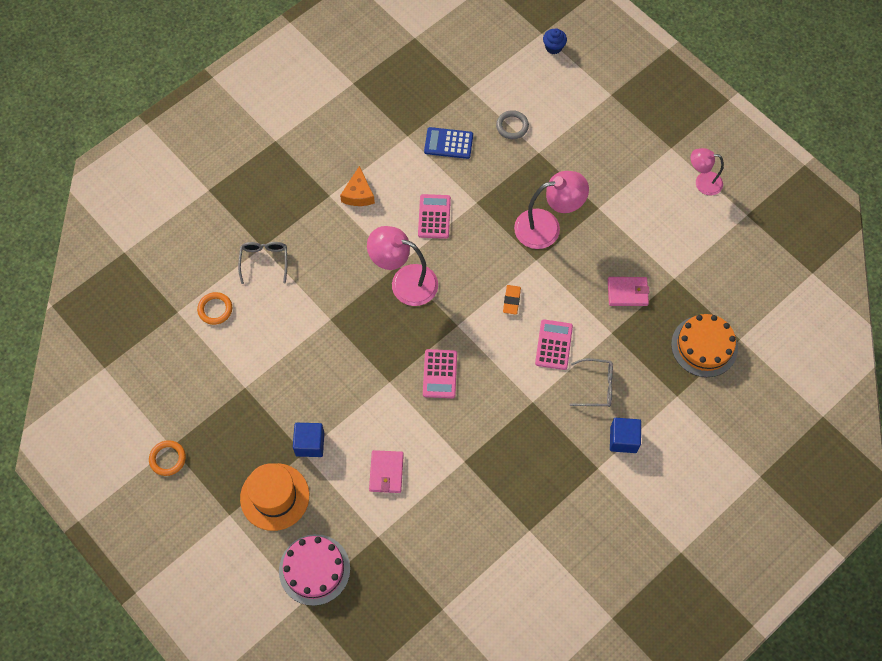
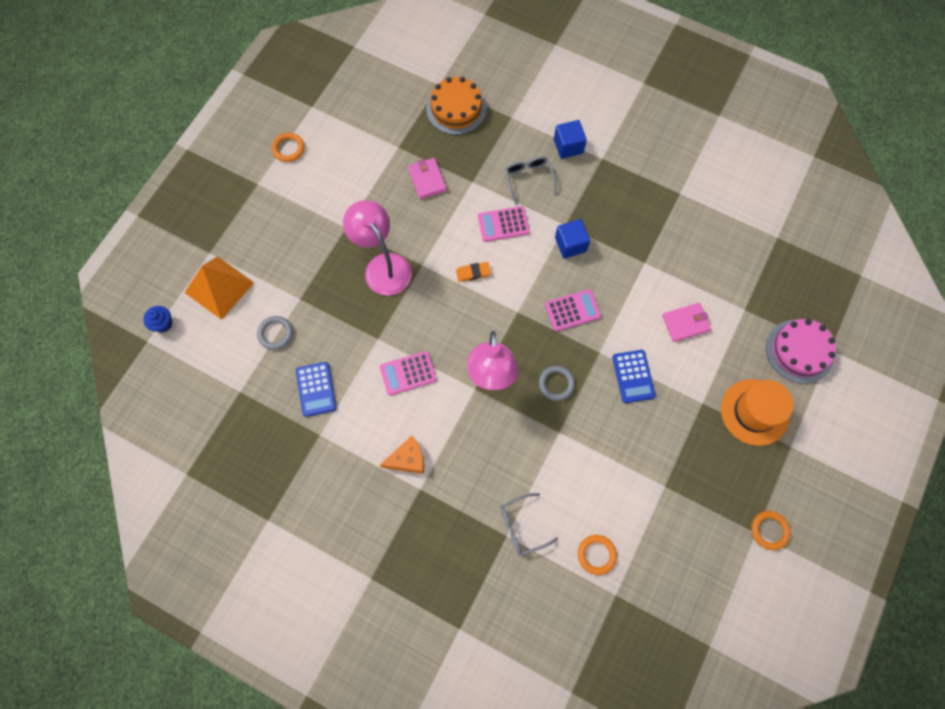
camera: 110 degrees left, 5 degrees up
(310, 444) = (691, 400): blue cube -> blue cube (570, 244)
(354, 402) = (633, 376): none -> blue calculator
(375, 333) = (556, 384): none -> grey ring
(573, 94) = (219, 287): none -> orange pyramid
(702, 182) = (288, 149): pink lamp -> orange ring

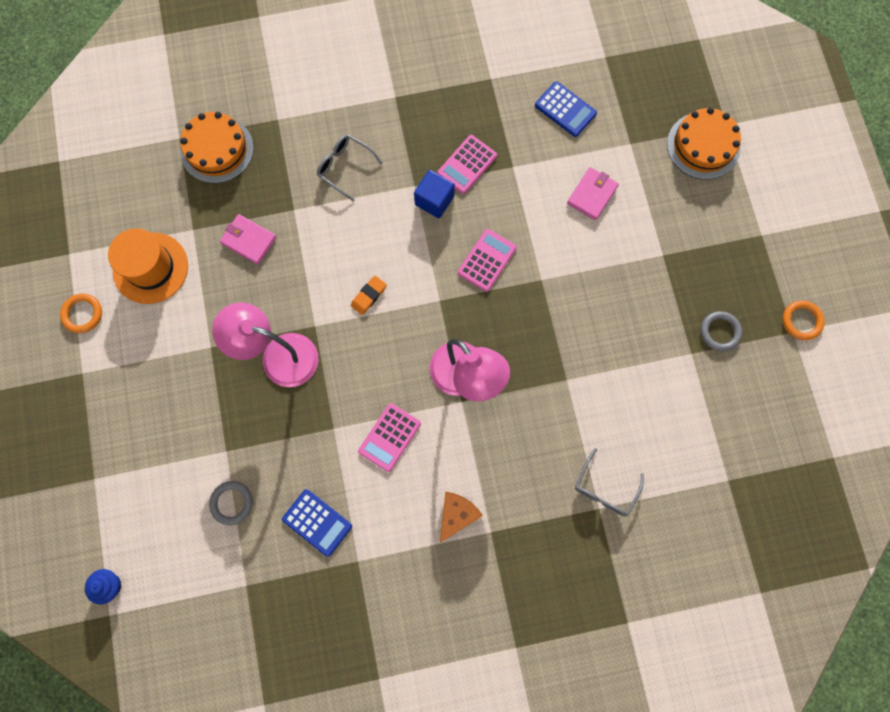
camera: 40 degrees left, 5 degrees up
(219, 287) = (135, 504): orange pyramid -> none
(503, 224) = (357, 228): pink calculator -> pink calculator (467, 165)
(556, 384) = (528, 338): grey ring -> grey ring (720, 332)
(568, 146) = (354, 108): blue cube -> none
(596, 554) = (685, 460): orange ring -> none
(633, 376) = (587, 278): blue calculator -> blue calculator (565, 109)
(754, 412) = (710, 228): orange hat -> orange hat (150, 268)
(799, 351) = (703, 146): pink cake -> orange cake

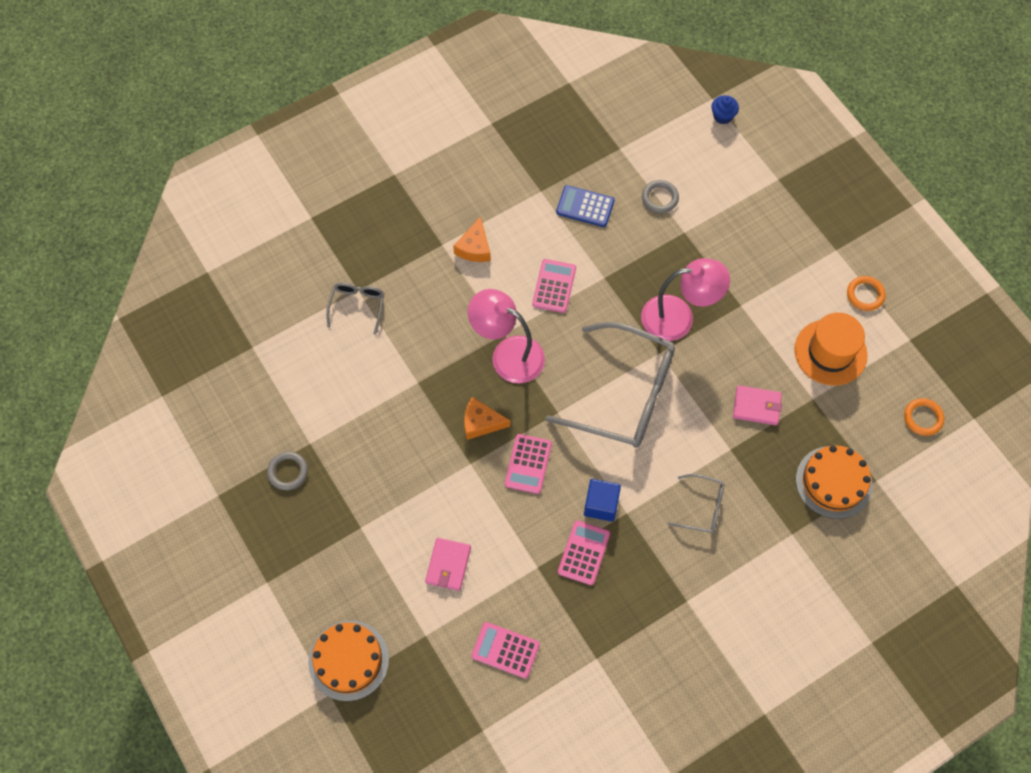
camera: 160 degrees right, 10 degrees down
(368, 296) = (623, 394): orange eraser -> grey glasses
(517, 316) = (481, 423): none -> orange cheese
(565, 109) = (505, 650): blue calculator -> pink calculator
(801, 321) = (211, 508): orange ring -> orange ring (923, 418)

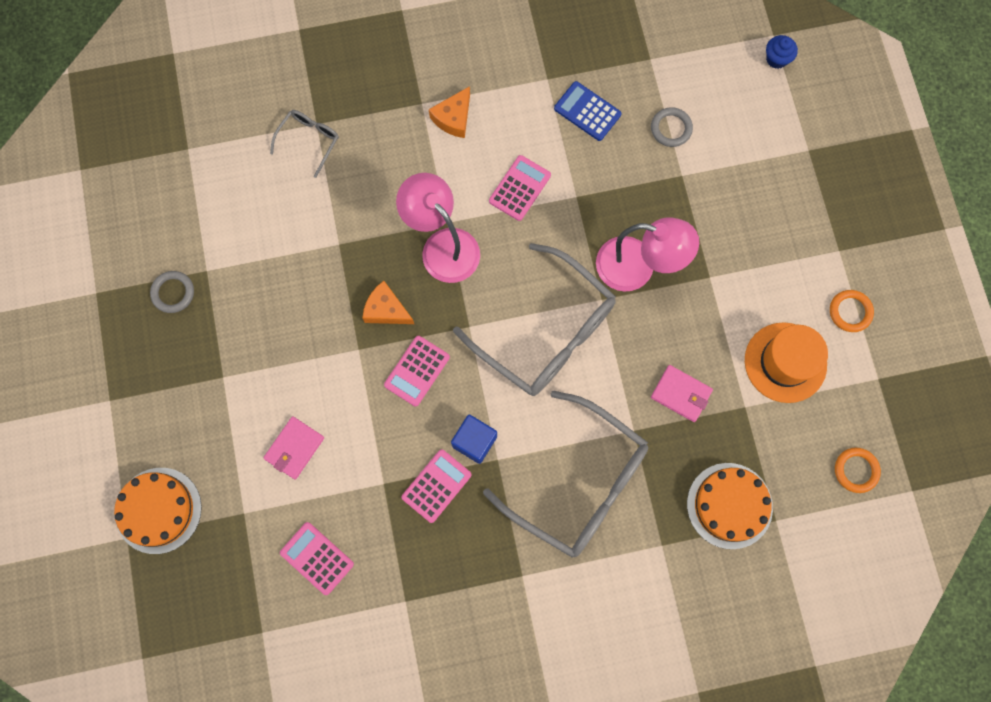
camera: 20 degrees right, 10 degrees up
(702, 507) = (578, 482): grey glasses -> grey glasses, size x2.18

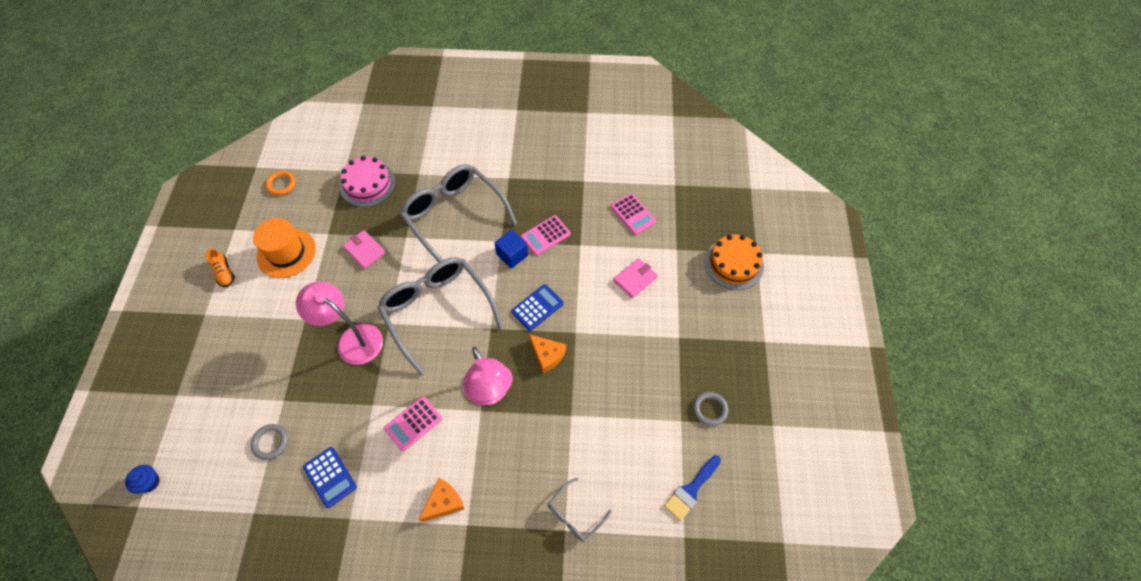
camera: 165 degrees left, 15 degrees down
(185, 197) = (691, 490): none -> blue brush
(417, 371) = (537, 307): pink calculator -> blue calculator
(729, 505) = (367, 184): orange cake -> pink cake
(850, 312) = (224, 273): orange ring -> orange shoe

